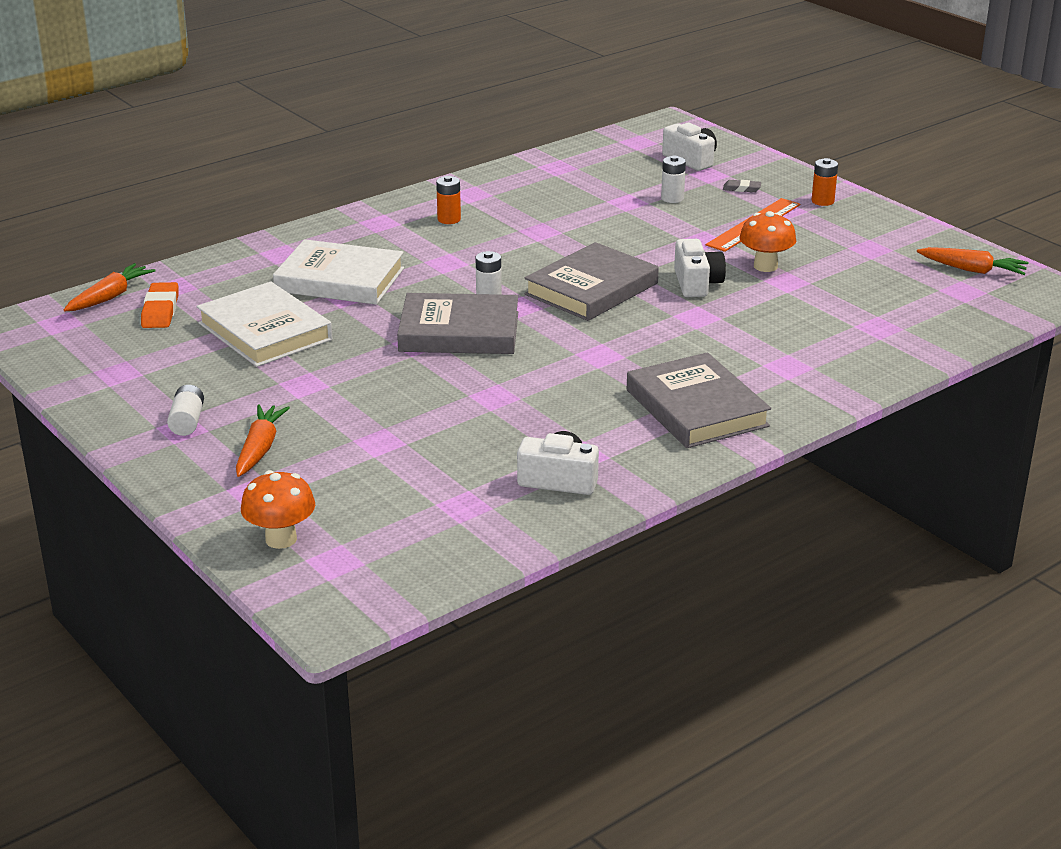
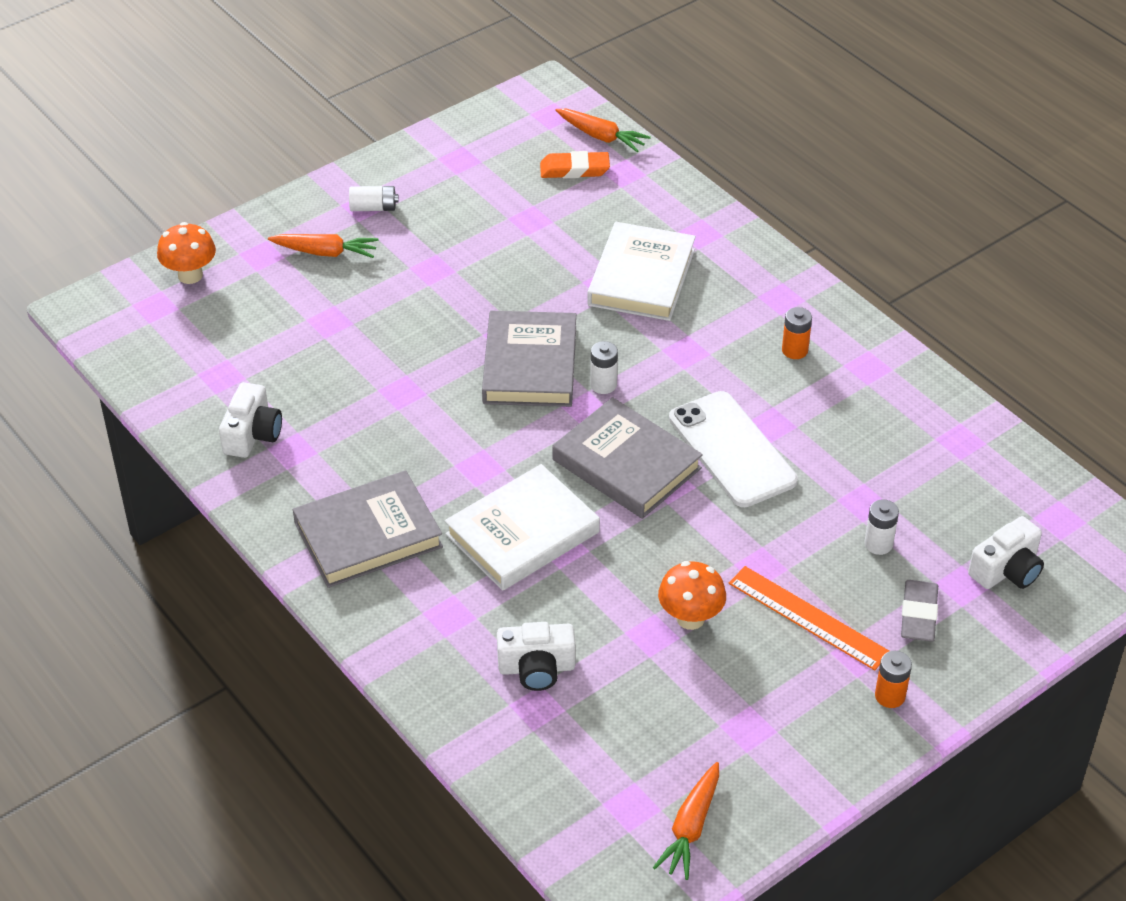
camera: 90 degrees right, 15 degrees up
(265, 331) = (533, 237): white book -> white book (522, 533)
(571, 247) = (731, 450): none -> white phone
(697, 283) = (643, 552): white camera -> white camera (536, 668)
(741, 189) = (919, 615): grey eraser -> grey eraser, size x1.72

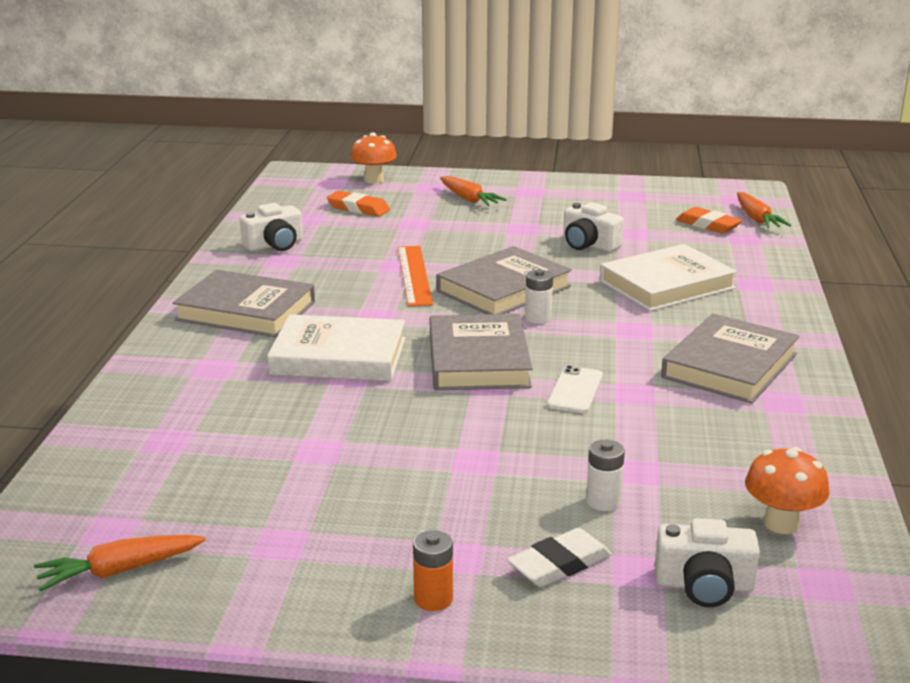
camera: 45 degrees right, 20 degrees down
(244, 330) = (358, 208): none -> orange eraser
(373, 208) = (535, 194): white battery -> none
(536, 668) = (209, 421): white camera -> white camera (589, 245)
(690, 618) = (364, 457): orange mushroom -> orange mushroom (781, 523)
(731, 450) = (575, 390): white phone -> white phone, size x0.54
(794, 350) = (729, 366): orange battery -> grey book
(808, 618) = (456, 509): orange ruler -> orange ruler (414, 275)
(919, 615) = (559, 564): grey eraser -> white eraser

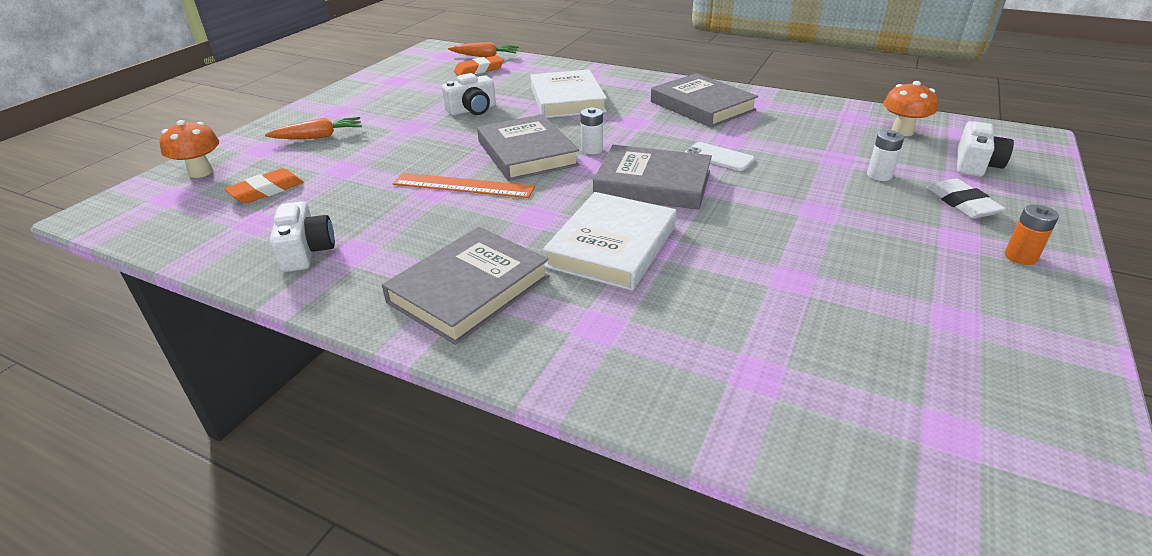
camera: 70 degrees left, 10 degrees up
(119, 571) = (1028, 429): orange carrot -> none

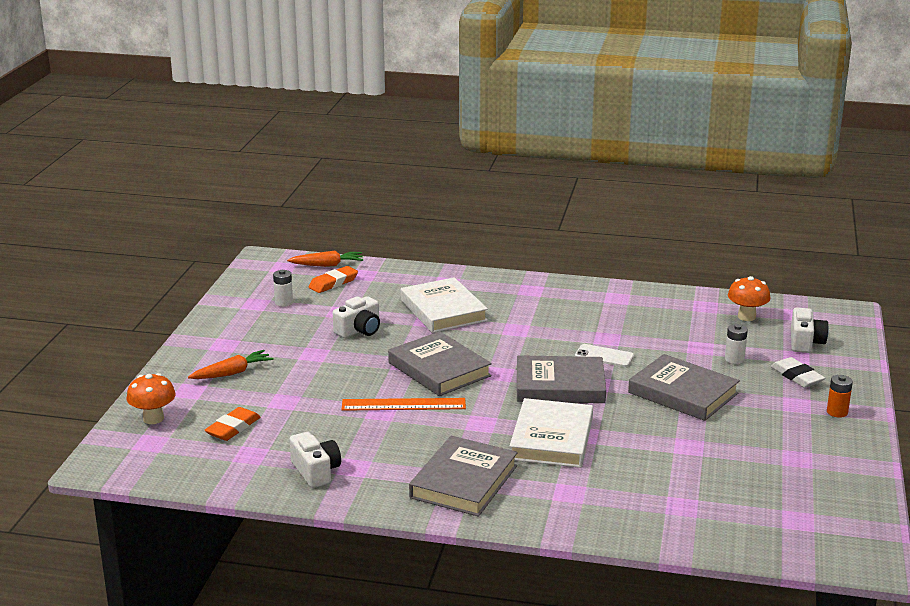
camera: 15 degrees left, 10 degrees down
(591, 149) = (494, 360): white battery -> white battery (284, 302)
(702, 106) = (571, 306): grey book -> grey book (682, 393)

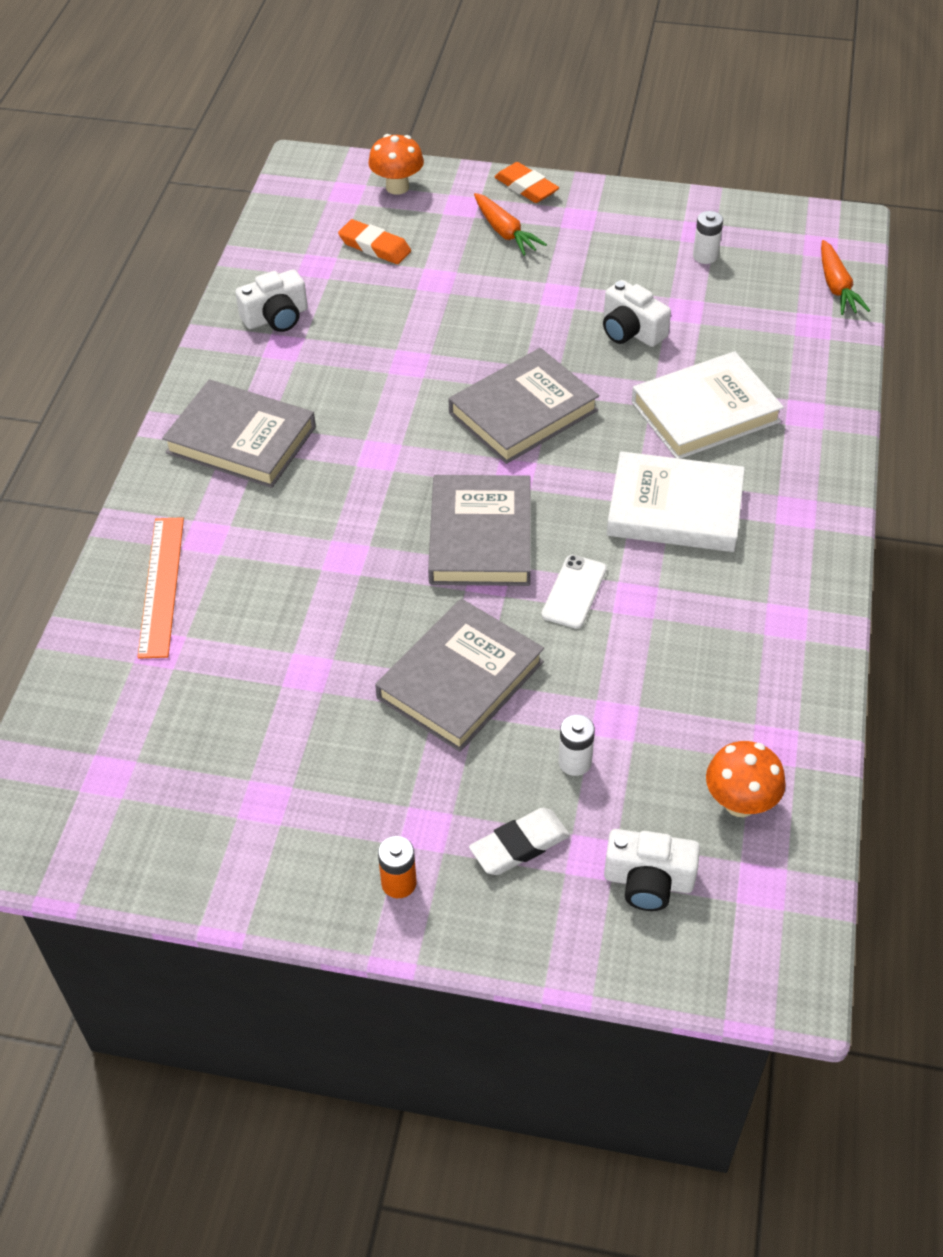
camera: 90 degrees right, 25 degrees up
(333, 283) = (776, 297): orange eraser -> orange eraser (526, 187)
(403, 405) = (427, 381): orange ruler -> orange ruler (161, 586)
(552, 439) = (335, 523): white book -> white book (675, 509)

